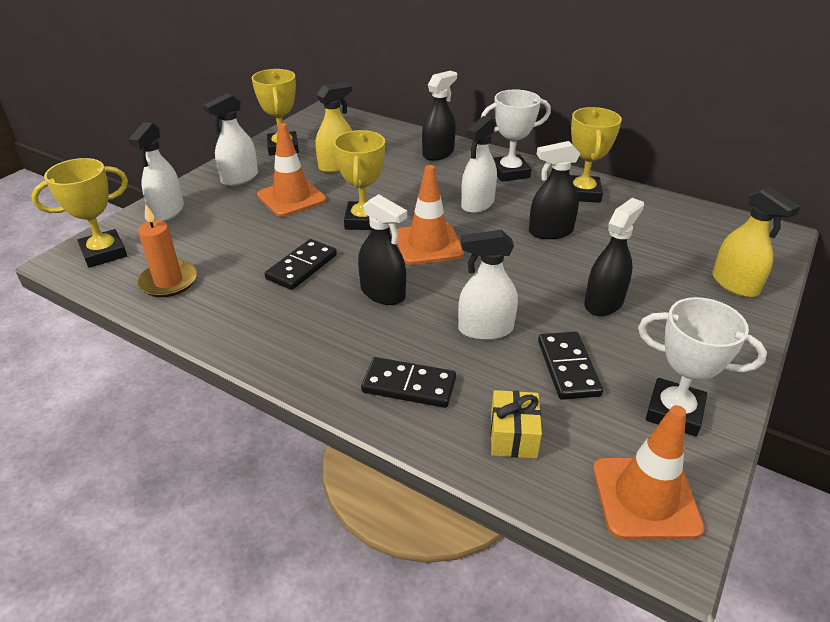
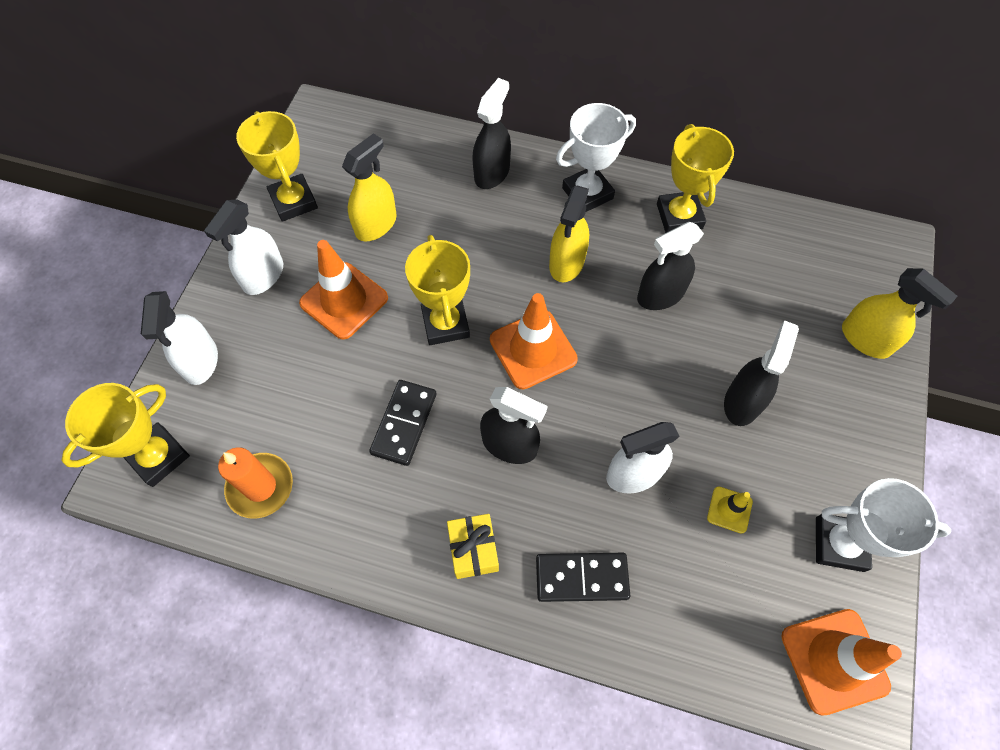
camera: 15 degrees left, 25 degrees up
(477, 204) = (566, 263): white spray bottle -> yellow spray bottle
(513, 435) = (700, 617): yellow gift -> yellow gift (473, 550)
(568, 368) = (729, 510): black domino -> yellow traffic cone

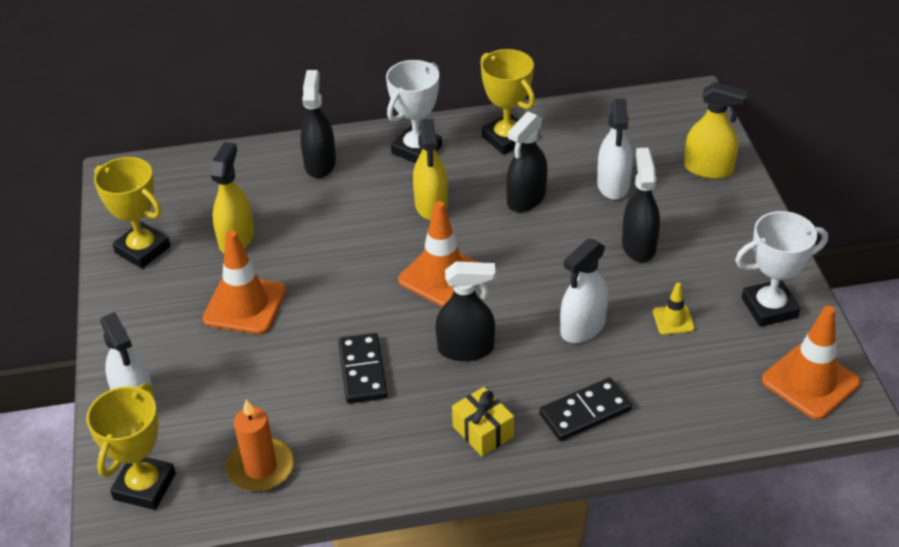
camera: 25 degrees left, 20 degrees down
(263, 276) = (152, 315): white spray bottle -> white spray bottle (613, 185)
(445, 324) = (352, 287): yellow trophy -> none

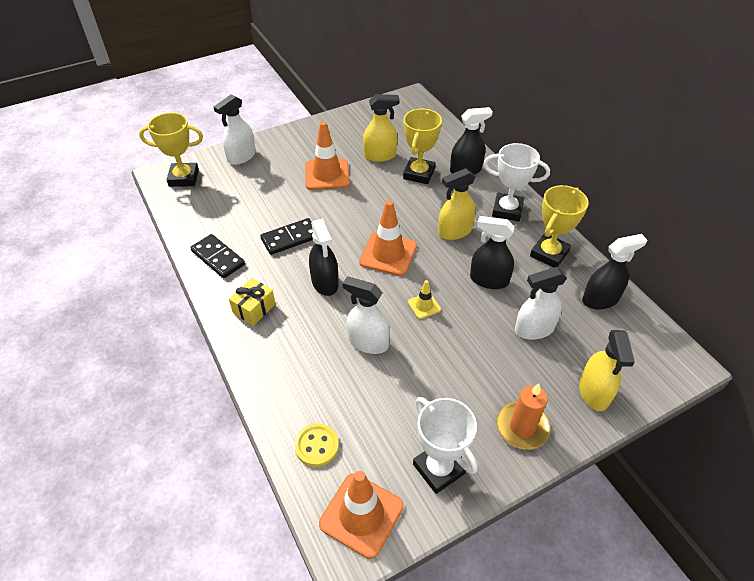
camera: 70 degrees right, 5 degrees up
(142, 250) = (355, 124): yellow trophy -> yellow trophy (419, 174)
(260, 467) = (204, 216): orange candle -> orange candle (522, 427)
(585, 412) = (285, 361): black domino -> black domino (218, 258)
(638, 246) = (471, 360): black spray bottle -> black spray bottle (600, 299)
(673, 320) = (397, 399): yellow traffic cone -> yellow traffic cone (424, 306)
(717, 403) = (316, 446): none -> yellow button

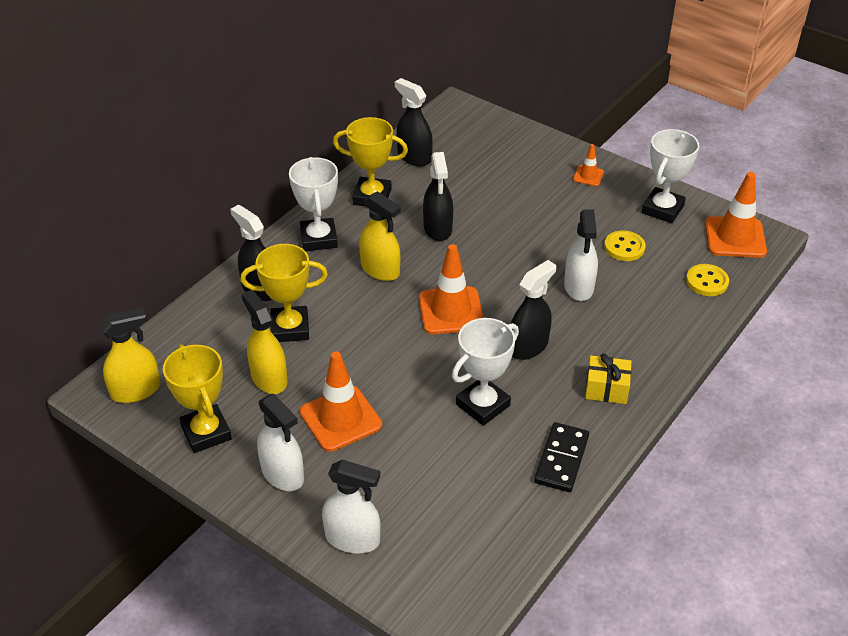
camera: 115 degrees left, 5 degrees down
(184, 178) = (442, 588): yellow trophy -> yellow trophy (206, 432)
(290, 238) = (483, 405): black domino -> white trophy
(399, 402) = (624, 247): none -> yellow button
(424, 306) = (505, 263): yellow traffic cone -> none
(522, 427) = (588, 176): orange candle -> orange traffic cone
(534, 329) = (480, 188): white spray bottle -> white spray bottle (282, 474)
(594, 392) = (523, 146): yellow spray bottle -> yellow spray bottle (136, 390)

